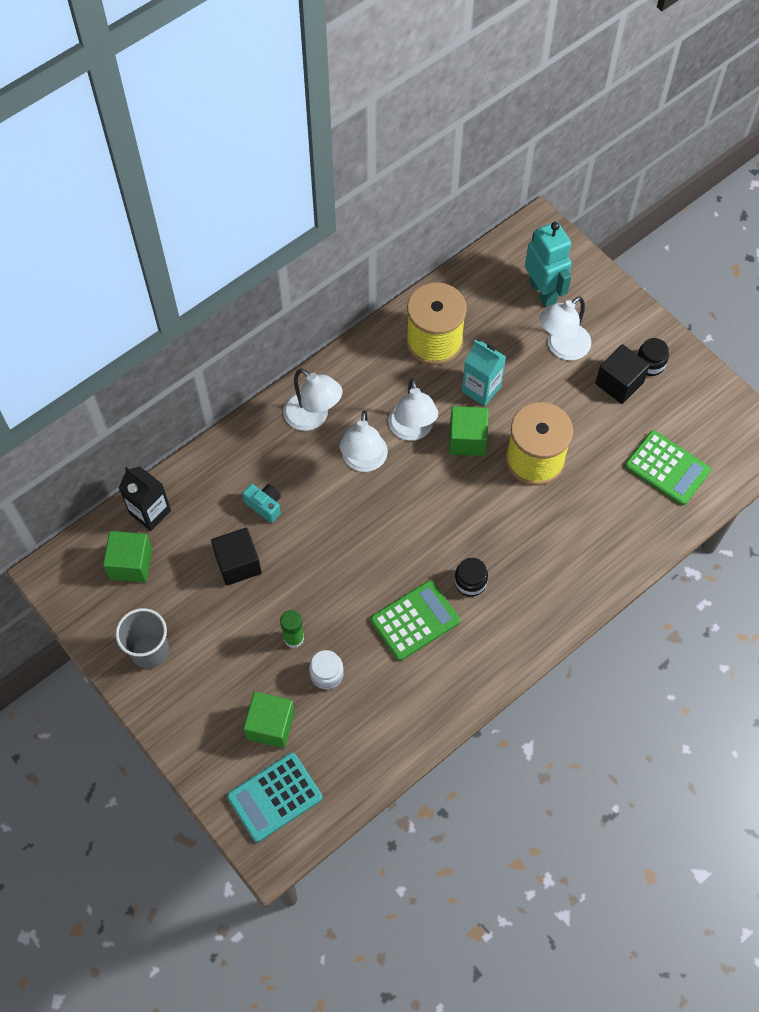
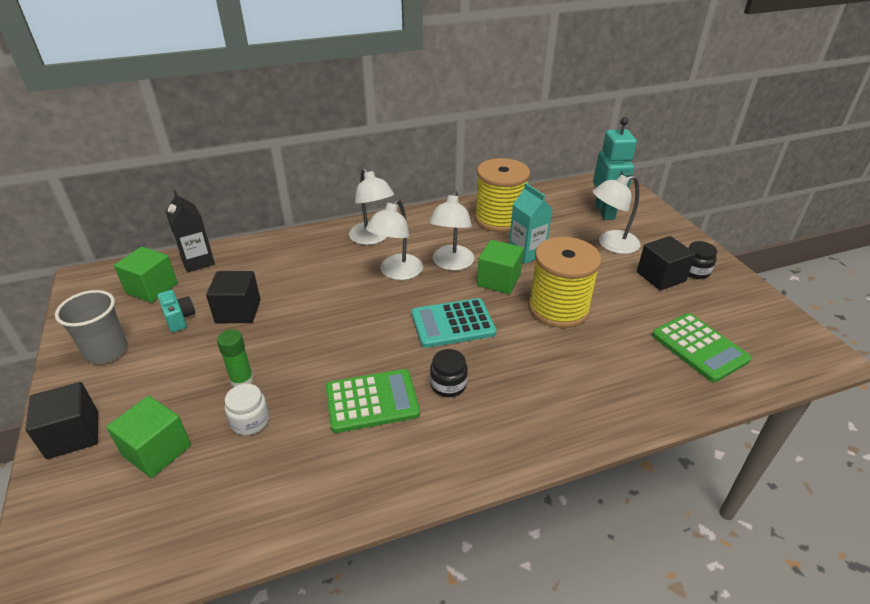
camera: 20 degrees right, 25 degrees down
(191, 736) = (73, 435): none -> black cube
(265, 505) = (292, 280): turquoise camera -> turquoise camera (179, 318)
(274, 797) = (98, 529): turquoise calculator -> turquoise calculator (453, 324)

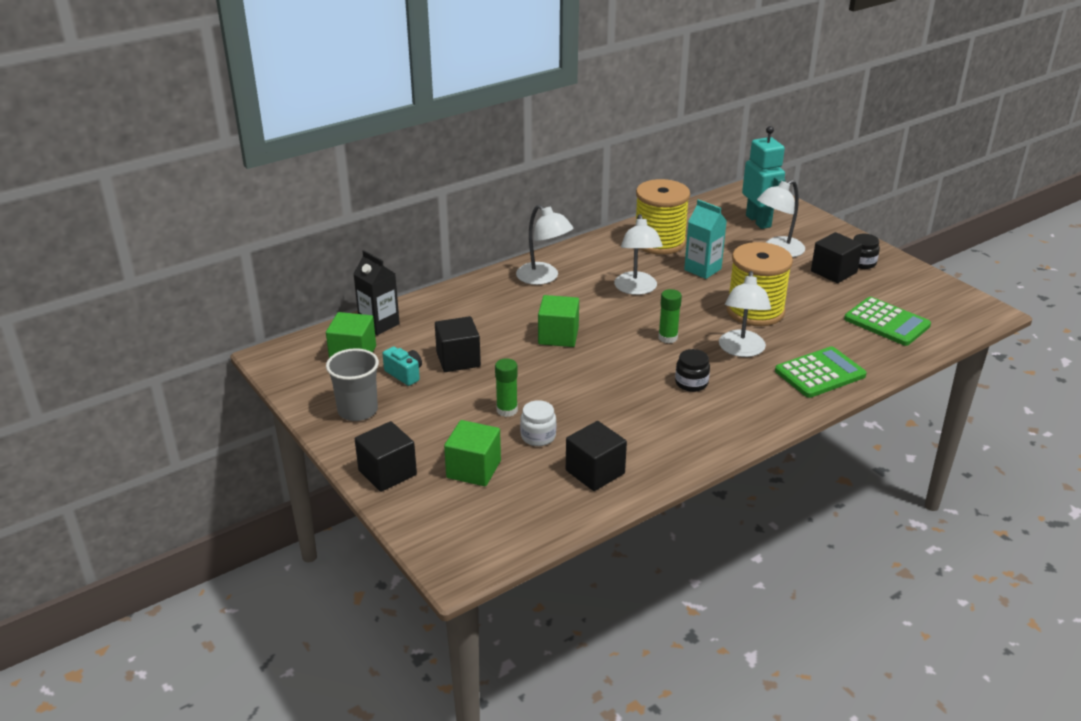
camera: 15 degrees left, 5 degrees down
(277, 485) = (595, 472): none -> black cube
(372, 401) = (633, 405): green calculator -> green calculator (820, 373)
(397, 273) = (589, 304): white lamp -> white lamp (741, 350)
(453, 324) = (668, 338): turquoise calculator -> green glue stick
(498, 280) = (689, 297): green cube -> green cube (558, 336)

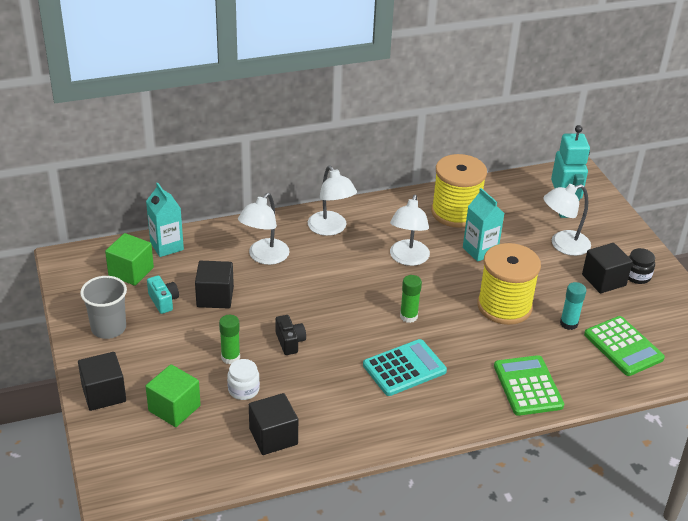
camera: 15 degrees right, 5 degrees up
(379, 324) = (167, 246): black carton -> turquoise carton
(558, 336) = (312, 292): green cube -> none
(561, 384) = (290, 342): none -> black camera
(691, 383) = (404, 368): black jar -> turquoise calculator
(741, 350) = (468, 345): white lamp -> white lamp (264, 257)
(820, 373) = (528, 386): green calculator -> green calculator turned 90 degrees counterclockwise
(824, 313) = (568, 323): none -> turquoise glue stick

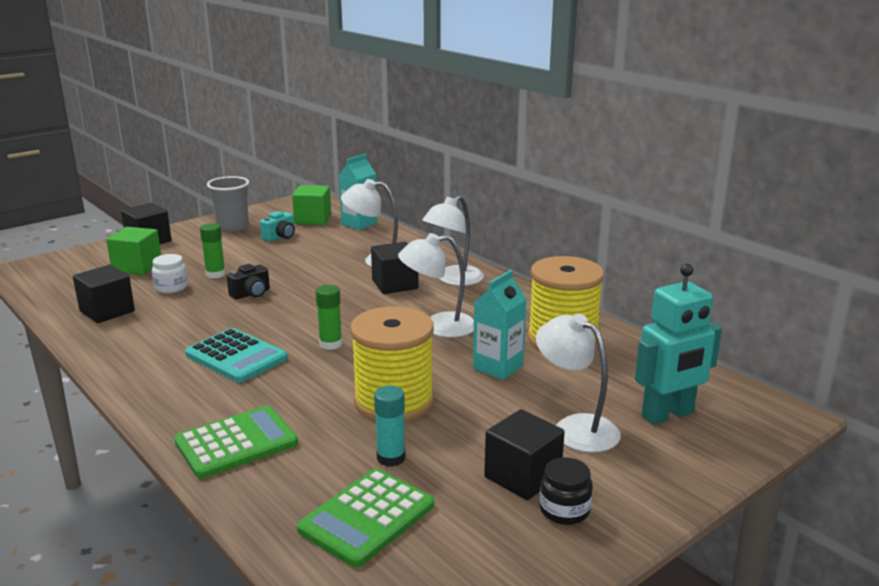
camera: 70 degrees right, 15 degrees down
(215, 297) = (300, 253): black cube -> black cube (395, 284)

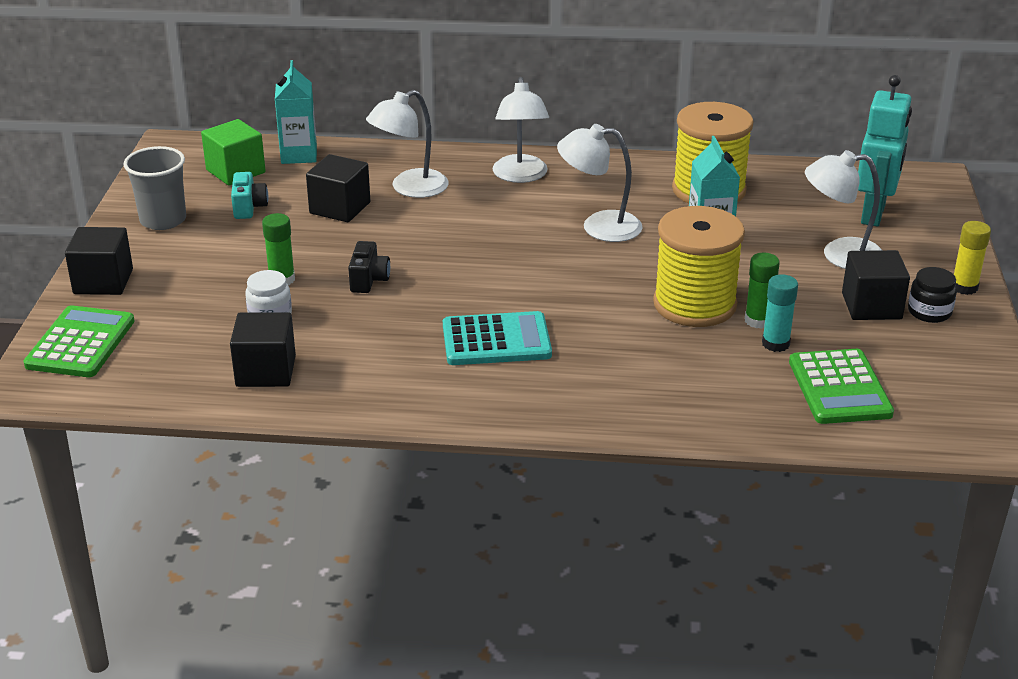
camera: 45 degrees left, 10 degrees up
(137, 267) = (171, 314): green cube -> none
(236, 443) = (655, 399): green calculator -> green calculator (80, 343)
(330, 344) = (548, 287): green glue stick -> green glue stick (758, 321)
(395, 284) = (480, 205): black cube -> black cube (340, 208)
(438, 326) = (599, 226): white lamp -> white lamp turned 60 degrees clockwise
(640, 510) = (964, 287): none -> yellow glue stick

